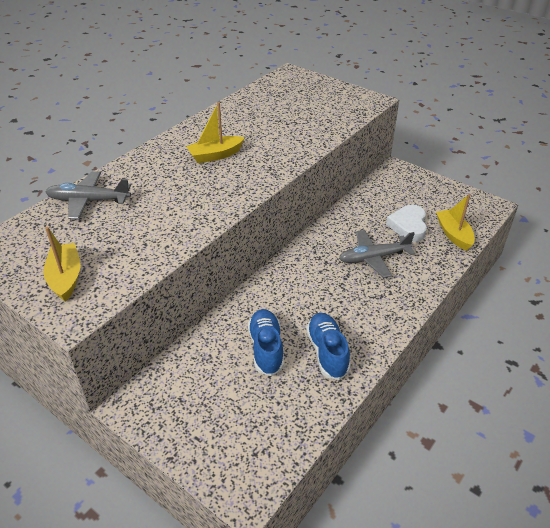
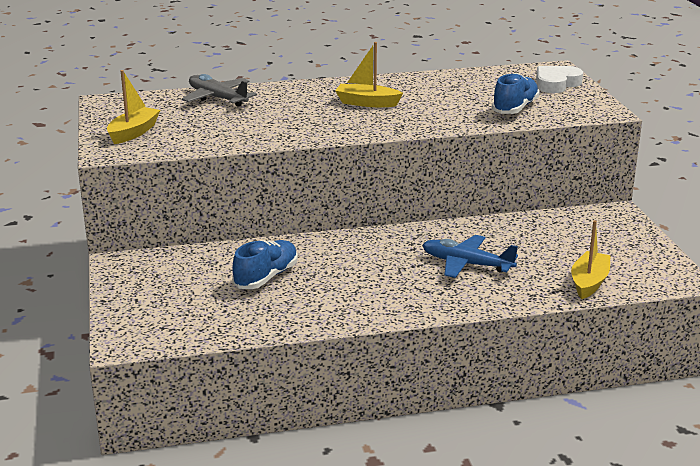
camera: 40 degrees right, 15 degrees down
(327, 352) = (313, 302): blue shoe -> blue shoe (515, 108)
(373, 258) = (466, 264): grey plane -> blue plane
(408, 226) = (547, 257): white heart -> white heart (556, 84)

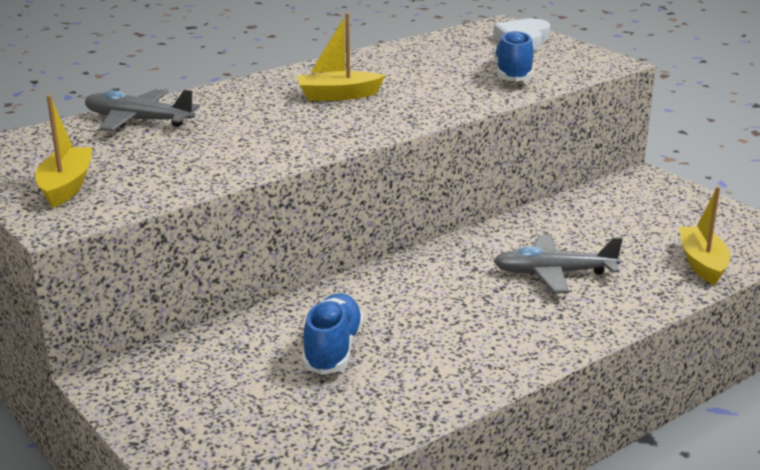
camera: 25 degrees left, 0 degrees up
(466, 264) = (553, 273): blue plane -> grey plane

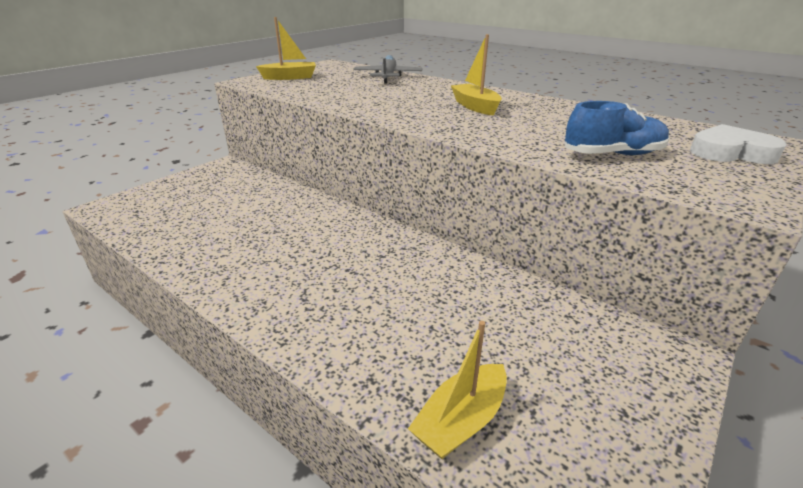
camera: 75 degrees right, 5 degrees up
(333, 349) = (251, 215): blue shoe -> none
(553, 273) = (387, 298): grey plane -> none
(702, 264) = (461, 420): yellow boat -> yellow boat turned 150 degrees clockwise

